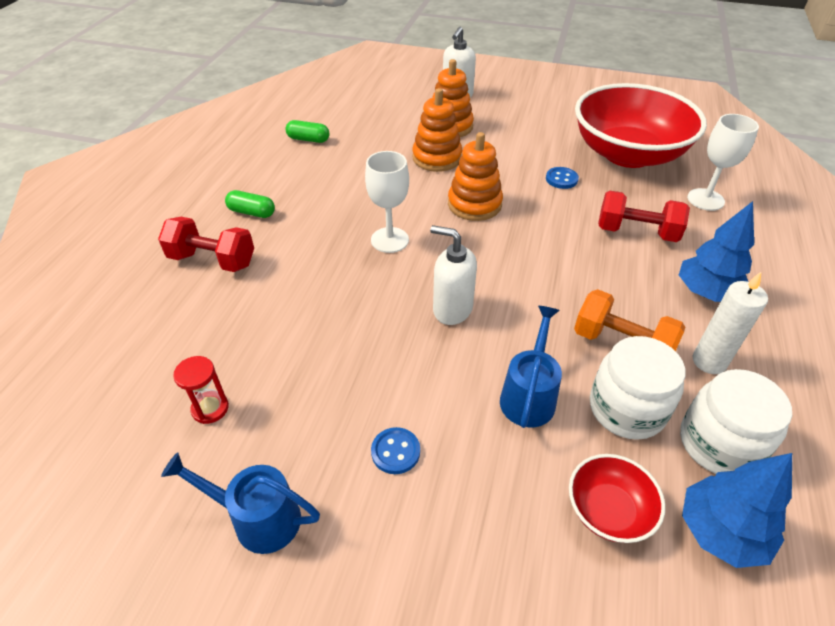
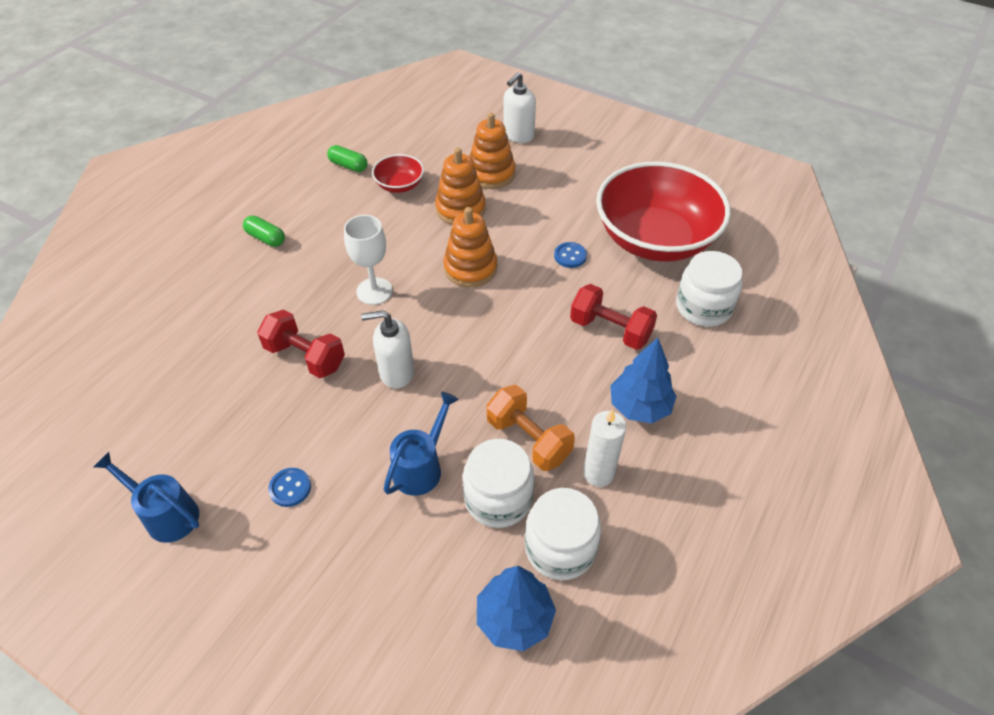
camera: 15 degrees right, 5 degrees up
(210, 408) = (164, 417): red hourglass -> none
(212, 260) = (214, 281): red dumbbell -> red dumbbell (305, 356)
(452, 309) = (396, 372): white soap dispenser -> white soap dispenser turned 45 degrees counterclockwise
(608, 510) = (433, 578): red bowl -> red bowl (399, 185)
(705, 199) = (703, 307): white goblet -> white jar

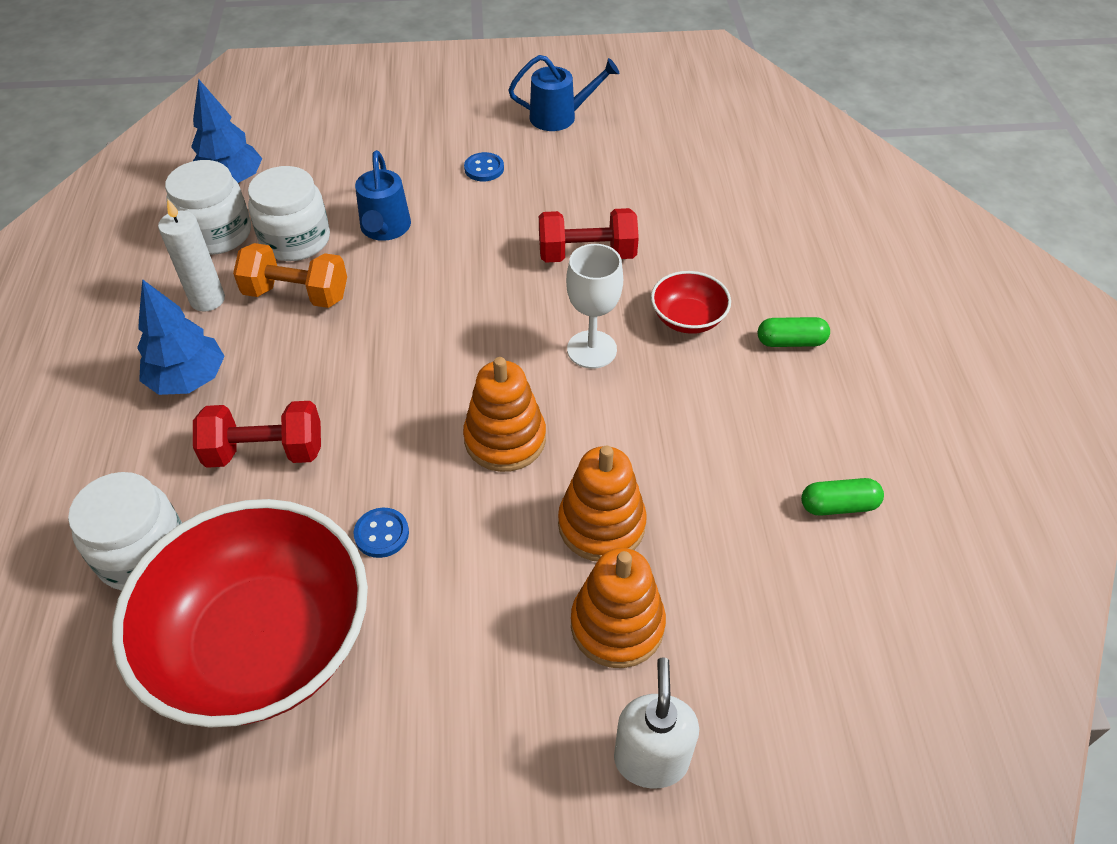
camera: 145 degrees right, 0 degrees up
(396, 372) = (481, 285): white soap dispenser -> none
(399, 185) = (728, 515): red bowl -> red bowl (688, 318)

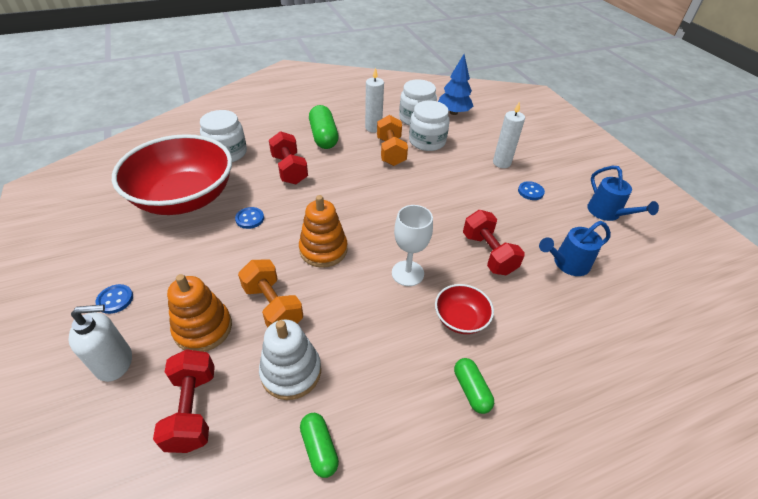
camera: 70 degrees right, 5 degrees down
(188, 380) = (323, 137): blue tree -> green capsule
(385, 229) = (454, 167): blue watering can -> blue watering can (567, 264)
(403, 173) = (501, 163): none -> white candle
(509, 767) = (115, 300): none -> blue button
(601, 525) = (273, 306): orange stacking toy -> orange dumbbell
(724, 518) = (291, 372): none -> white stacking toy
(758, 645) = (193, 409): none -> red dumbbell

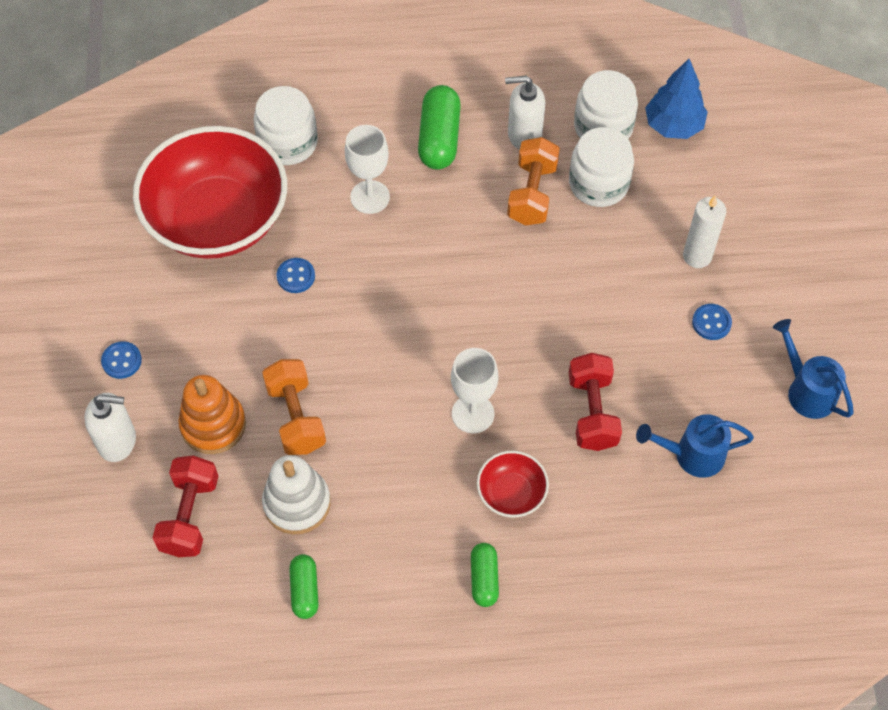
camera: 20 degrees right, 15 degrees up
(289, 169) = (370, 197): red dumbbell -> white goblet
(323, 250) = (378, 351): orange stacking toy -> none
(373, 128) = (524, 135): white candle -> white soap dispenser
(608, 213) = (806, 390): blue watering can -> blue watering can turned 150 degrees clockwise

